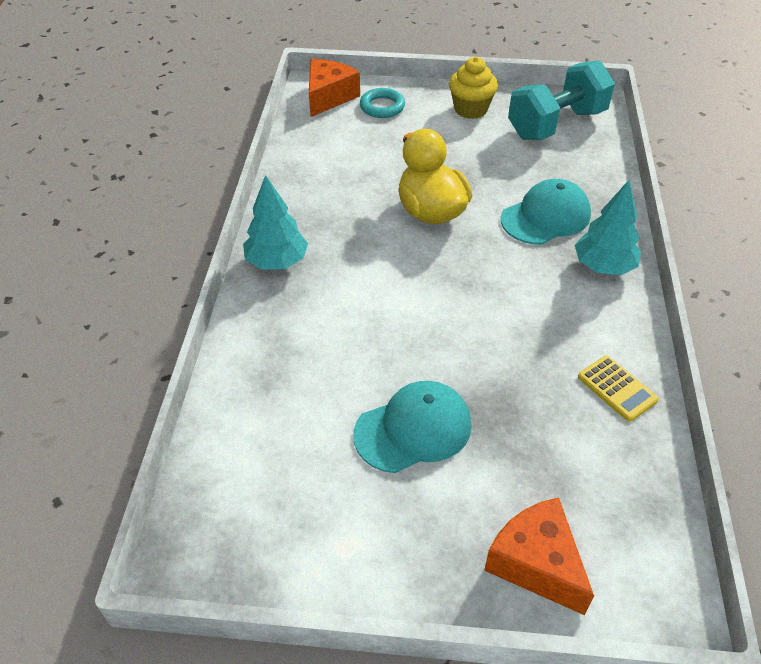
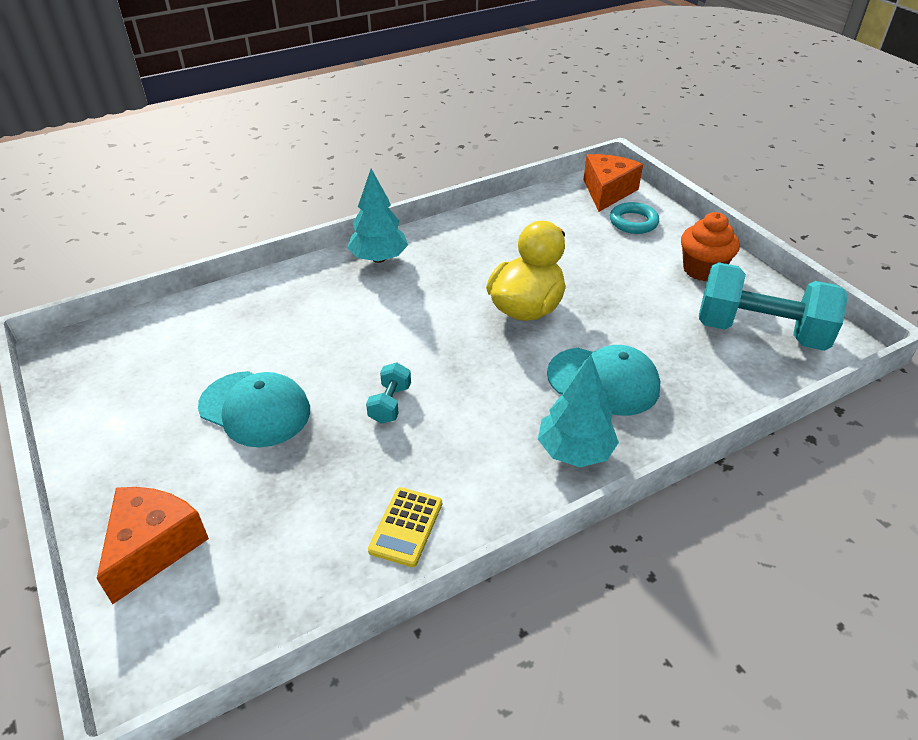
camera: 55 degrees right, 5 degrees down
(329, 97) = (607, 192): orange cheese -> orange cheese turned 60 degrees counterclockwise
(470, 109) = (702, 270): yellow cupcake -> orange cupcake
(478, 339) = (390, 404): none -> turquoise dumbbell

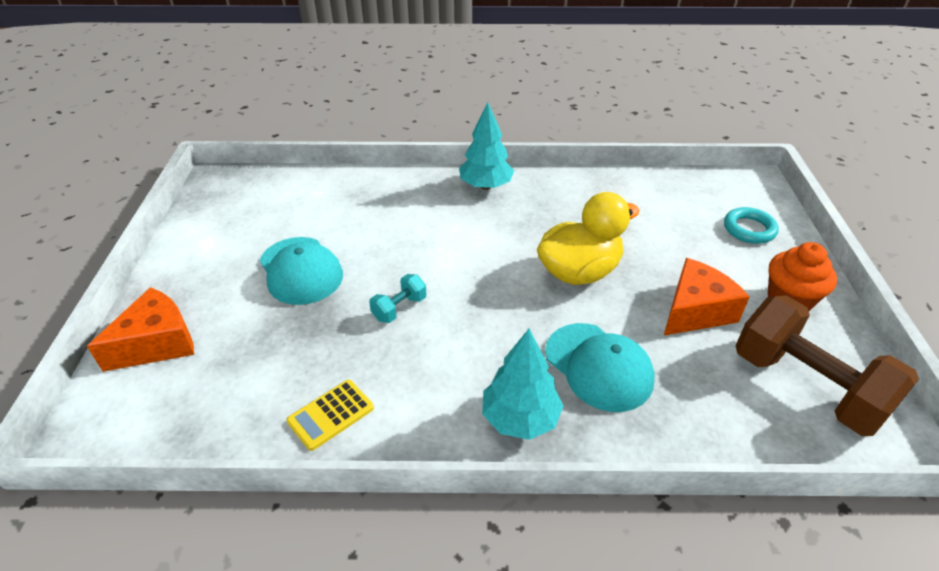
camera: 30 degrees right, 0 degrees up
(607, 192) = (744, 192): orange cheese -> orange cheese (695, 311)
(760, 332) = (806, 386): turquoise dumbbell -> brown dumbbell

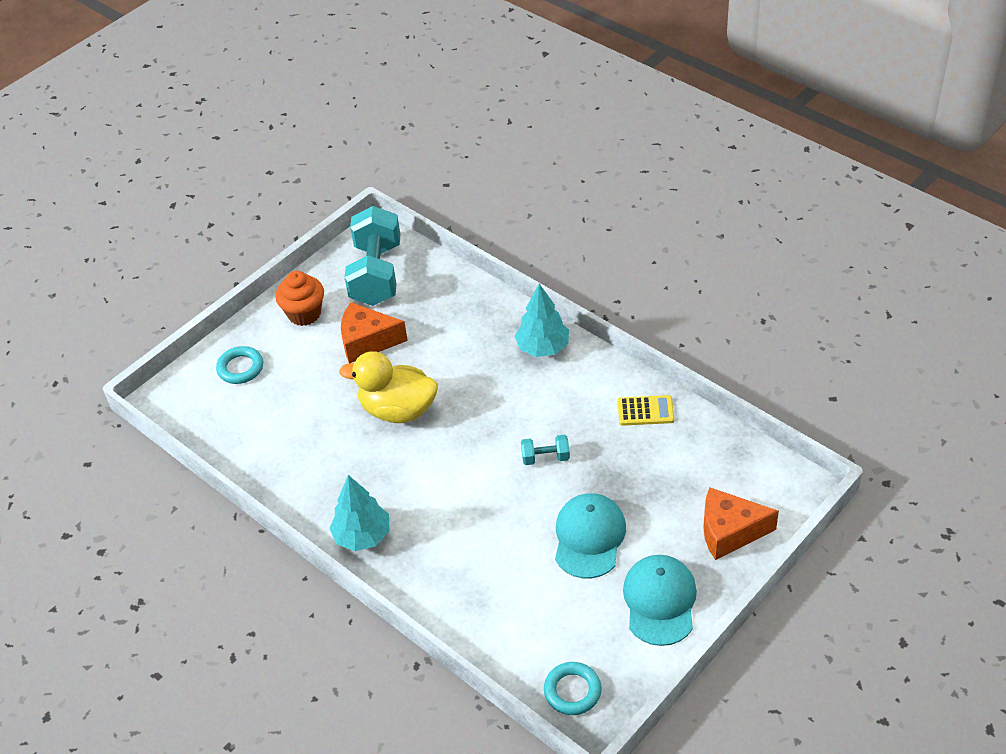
camera: 135 degrees left, 5 degrees up
(240, 185) = (572, 691): none -> turquoise ring
(598, 367) = (468, 347): turquoise cap -> turquoise cap (660, 601)
(806, 386) = (376, 274): brown dumbbell -> turquoise dumbbell

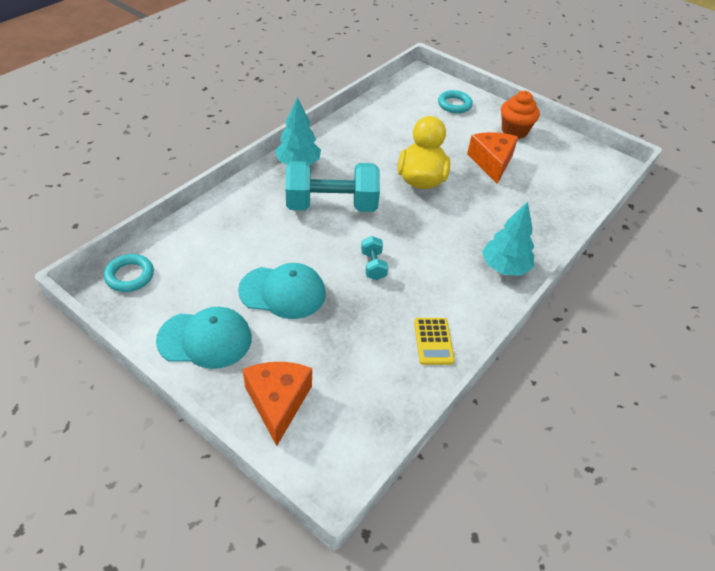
camera: 80 degrees right, 0 degrees up
(376, 274) = (568, 166): turquoise dumbbell -> turquoise dumbbell (331, 205)

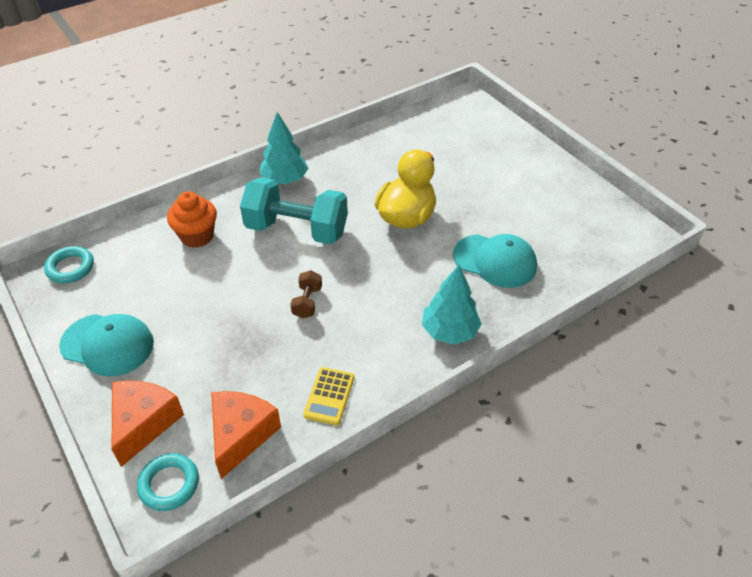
camera: 20 degrees right, 0 degrees up
(283, 292) = (203, 312): turquoise cap -> turquoise cap (495, 261)
(373, 266) = (307, 302): turquoise dumbbell -> brown dumbbell
(454, 105) = (487, 137): turquoise ring -> turquoise ring (169, 484)
(492, 162) = (496, 210): orange cheese -> orange cheese (241, 435)
(514, 131) = (542, 177): orange cupcake -> orange cupcake (197, 236)

